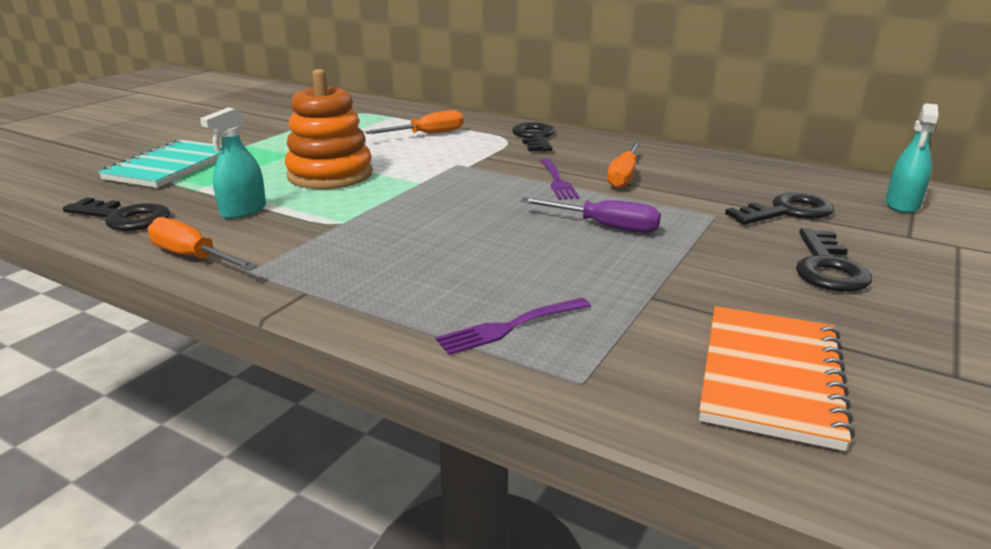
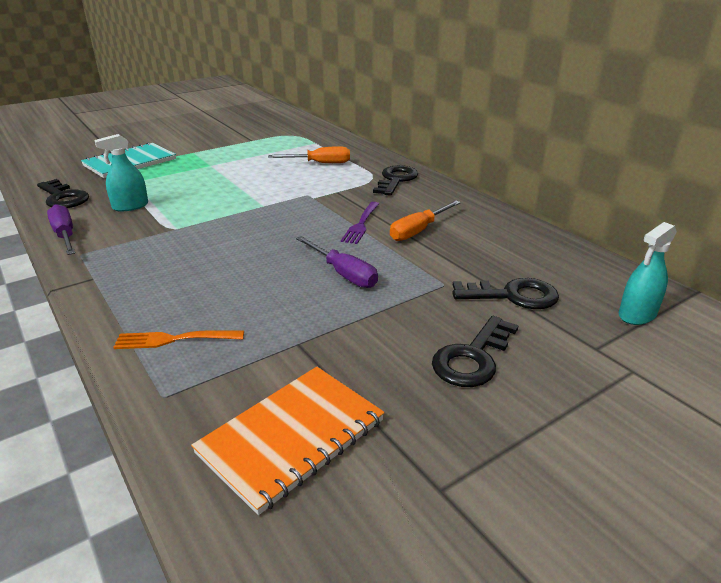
camera: 25 degrees right, 5 degrees up
(192, 257) = (65, 235): orange screwdriver -> purple screwdriver
(330, 175) = (213, 187): orange stacking toy -> none
(511, 326) = (175, 339): purple fork -> orange fork

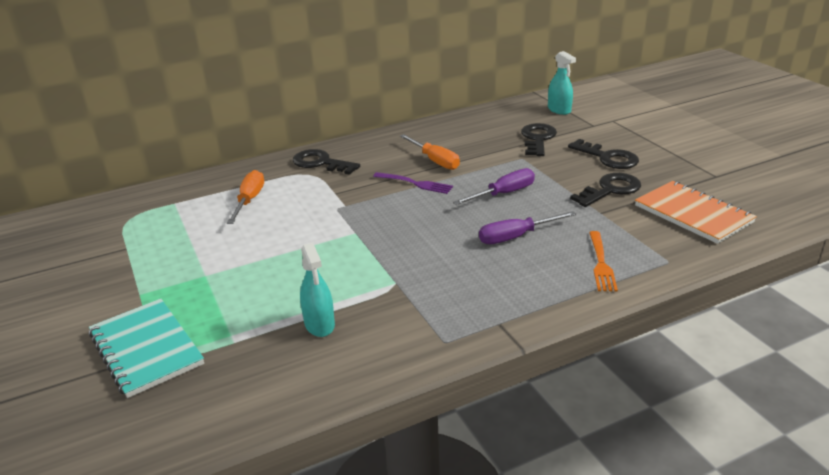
camera: 80 degrees left, 0 degrees up
(63, 198) = (261, 392): black key -> black key (610, 190)
(65, 235) = (392, 364): purple screwdriver -> purple screwdriver (516, 237)

